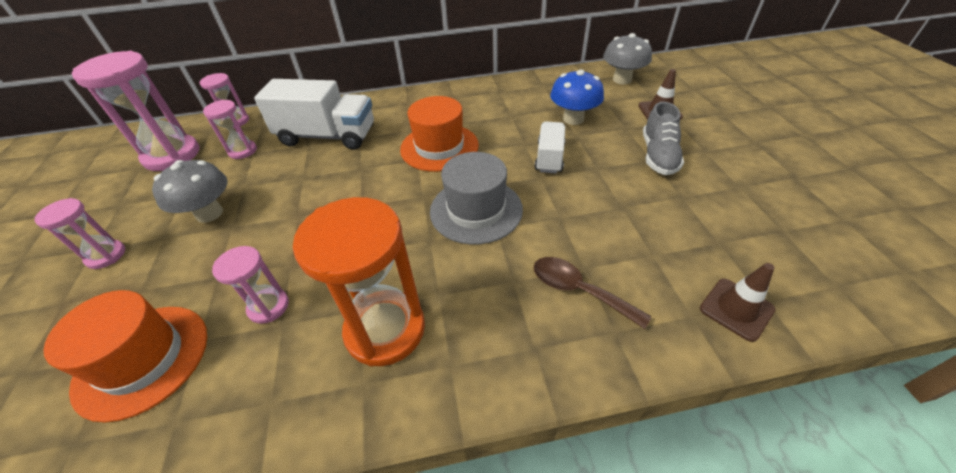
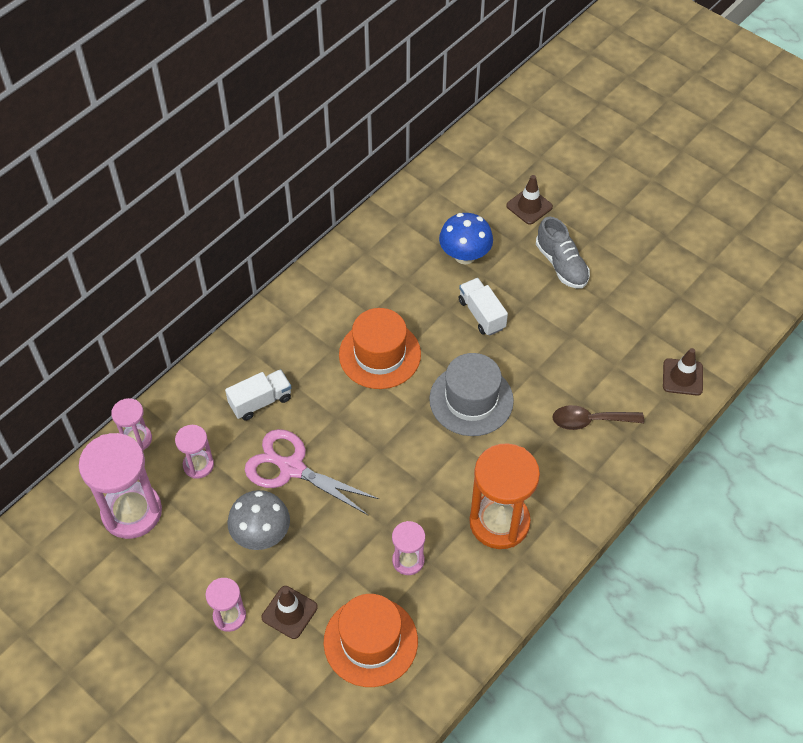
camera: 40 degrees left, 10 degrees up
(137, 283) = (289, 612): none -> brown traffic cone
(289, 183) = (292, 468): none -> pink scissors
(327, 136) = (260, 401): white truck -> white truck, size x0.57
(622, 79) = (467, 174): grey mushroom -> none

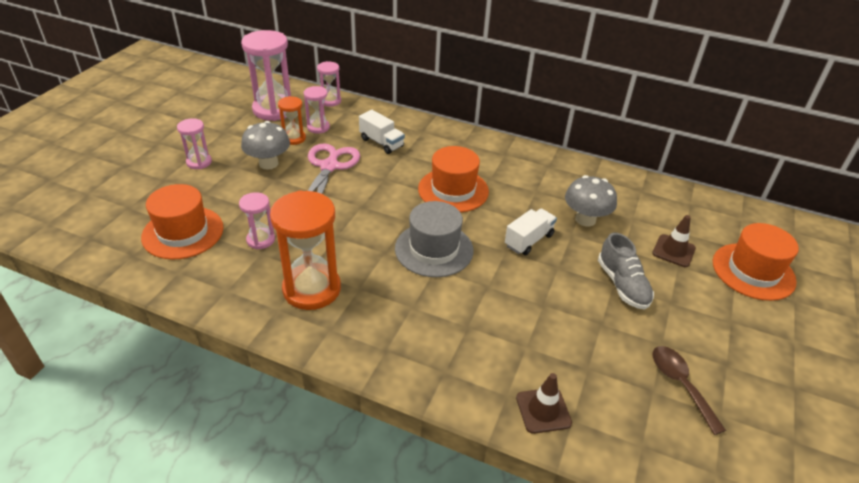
camera: 70 degrees right, 15 degrees down
(214, 497) = (294, 138): none -> orange hourglass
(289, 612) = (205, 188): brown traffic cone -> none
(465, 255) = (585, 219): blue mushroom -> grey mushroom
(561, 265) = (622, 285): grey shoe -> grey shoe turned 60 degrees counterclockwise
(571, 162) = (753, 271): none -> orange hat
(590, 421) = (448, 336): brown spoon -> brown spoon (680, 384)

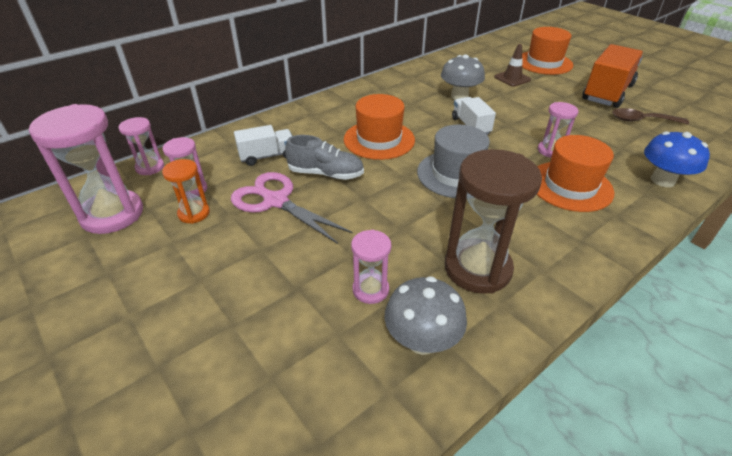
camera: 60 degrees left, 0 degrees up
(183, 232) = (305, 367): orange hat -> orange hat (570, 186)
(199, 162) = (154, 315): pink hourglass -> pink hourglass (550, 150)
(268, 163) = (224, 247): grey mushroom -> grey mushroom (422, 340)
(312, 289) = (477, 268): orange hourglass -> brown hourglass
(543, 410) = (662, 180): brown traffic cone -> blue mushroom
(622, 285) = (539, 107): grey shoe -> grey shoe (326, 174)
(728, 343) = (607, 93): none -> orange truck

